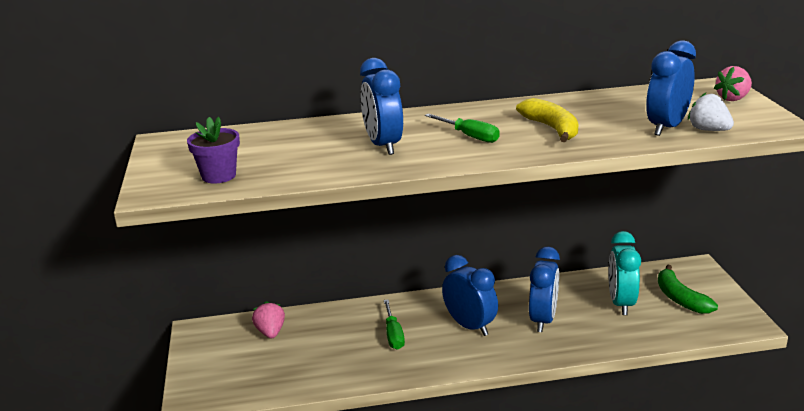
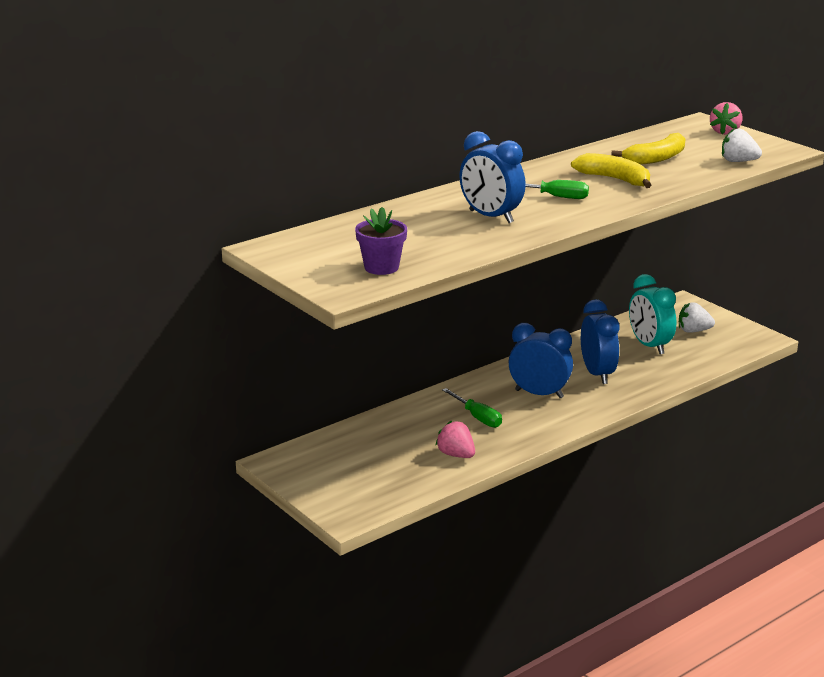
camera: 30 degrees left, 0 degrees up
(270, 332) = (355, 444): pink strawberry -> pink strawberry (456, 455)
(623, 114) = (656, 158): none -> yellow banana
(666, 127) = (704, 164): blue clock -> none
(680, 298) = (693, 331): green banana -> white strawberry

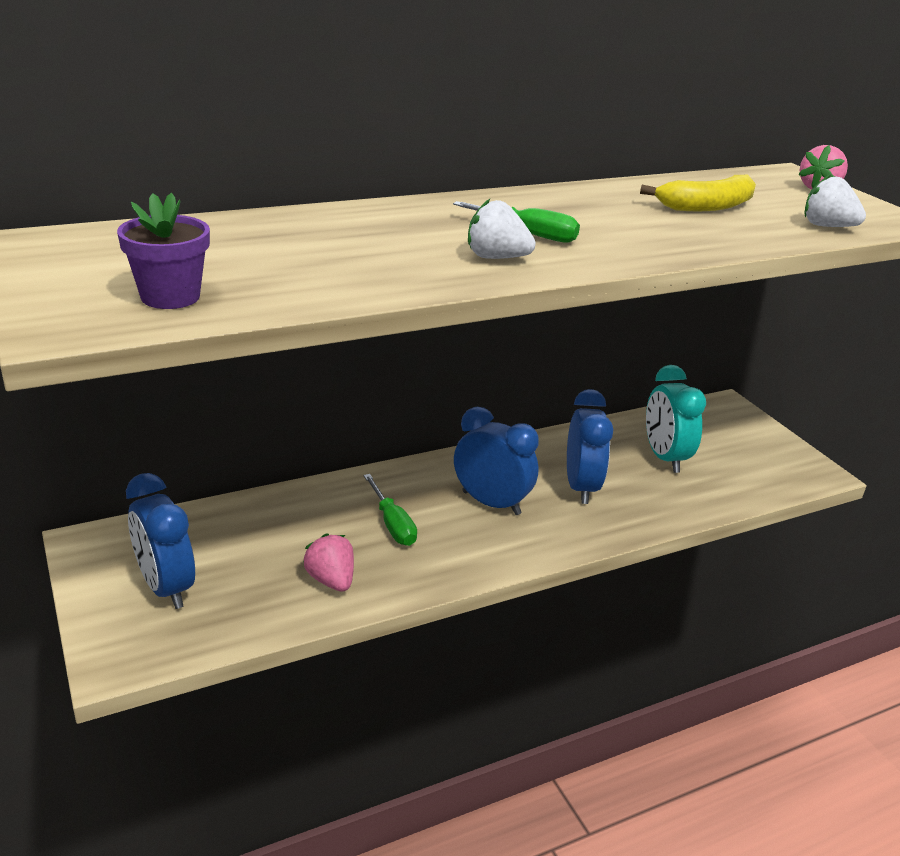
camera: 10 degrees right, 5 degrees up
(491, 217) = (412, 247): blue clock -> blue clock (166, 587)
(614, 179) = (632, 224): yellow banana -> none
(693, 331) = (729, 446): white strawberry -> white strawberry (496, 258)

